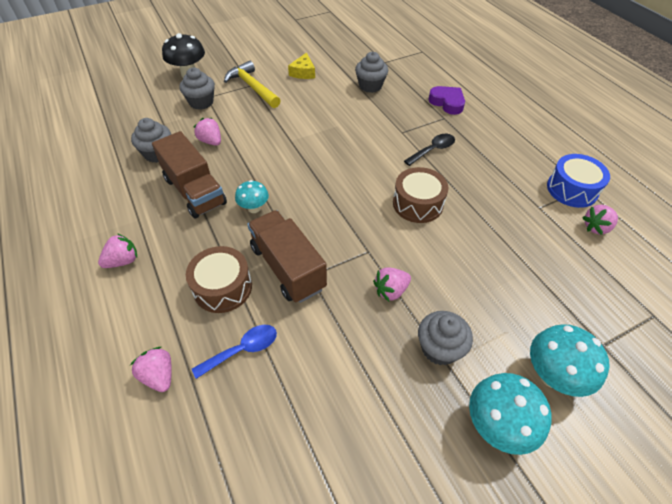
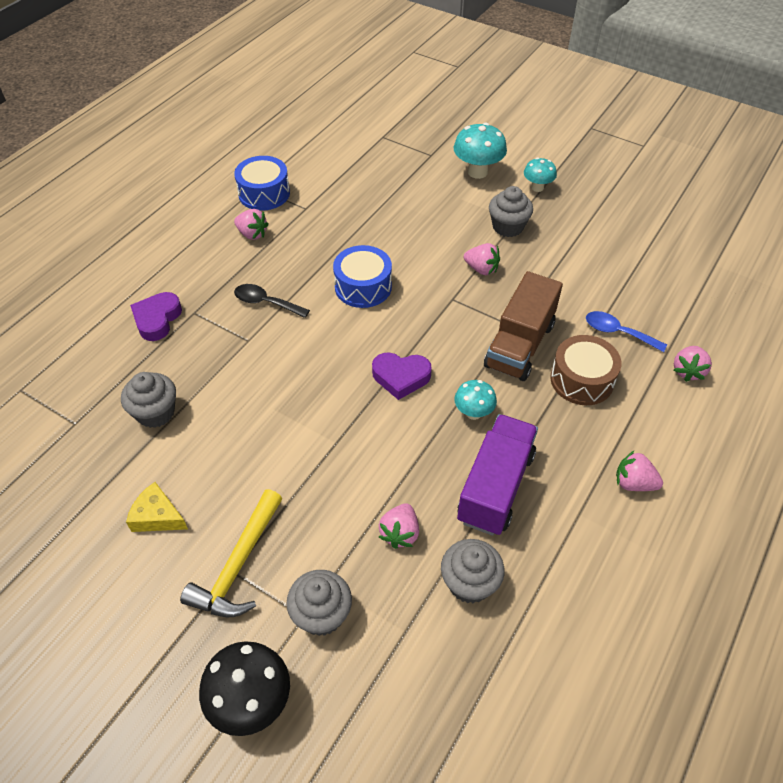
camera: 120 degrees left, 0 degrees up
(195, 191) = (495, 487): brown truck -> purple truck
(303, 72) = (157, 516): yellow cheese -> yellow cheese turned 135 degrees counterclockwise
(314, 187) = (401, 377): none -> purple heart
(417, 204) = (363, 287): brown drum -> blue drum
(497, 425) = (537, 187): turquoise mushroom -> turquoise mushroom, size x0.61
(596, 227) = (307, 173): pink strawberry -> pink strawberry (252, 234)

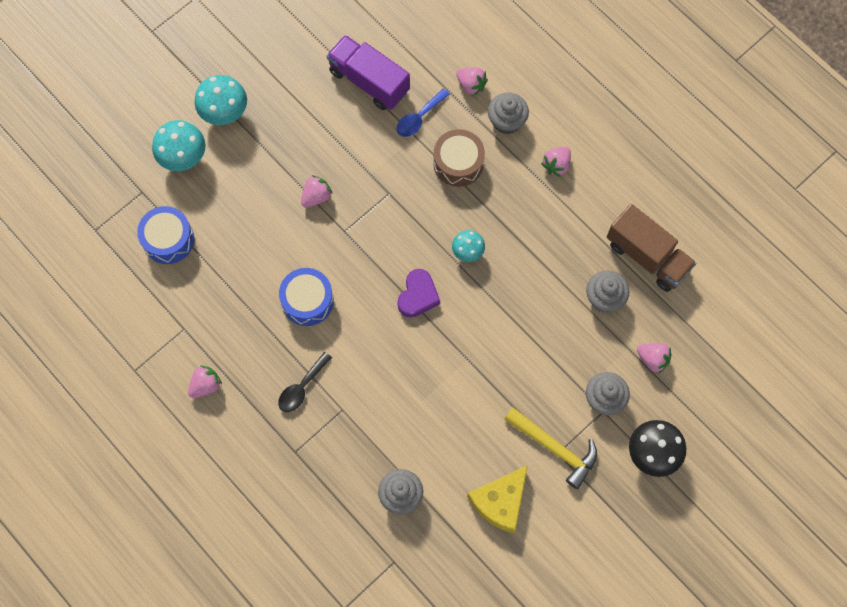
camera: 75 degrees left, 20 degrees up
(157, 319) = (294, 485): purple heart -> none
(157, 516) = (500, 501): yellow cheese -> yellow cheese, size x1.54
(264, 193) = (148, 364): blue drum -> blue drum (168, 239)
(400, 533) = (557, 333): pink strawberry -> pink strawberry (652, 359)
(495, 487) = (536, 257): purple truck -> purple truck (369, 81)
(508, 227) = (270, 157): grey cupcake -> grey cupcake (506, 121)
(519, 345) = (411, 196): brown truck -> brown truck (647, 256)
(537, 187) = (225, 113): turquoise mushroom -> turquoise mushroom, size x1.63

